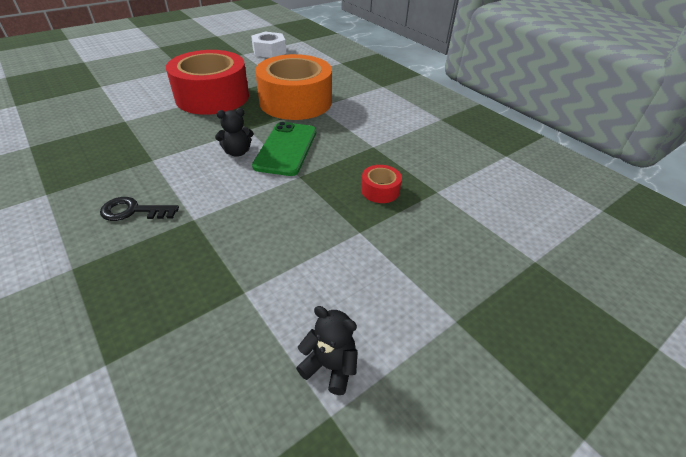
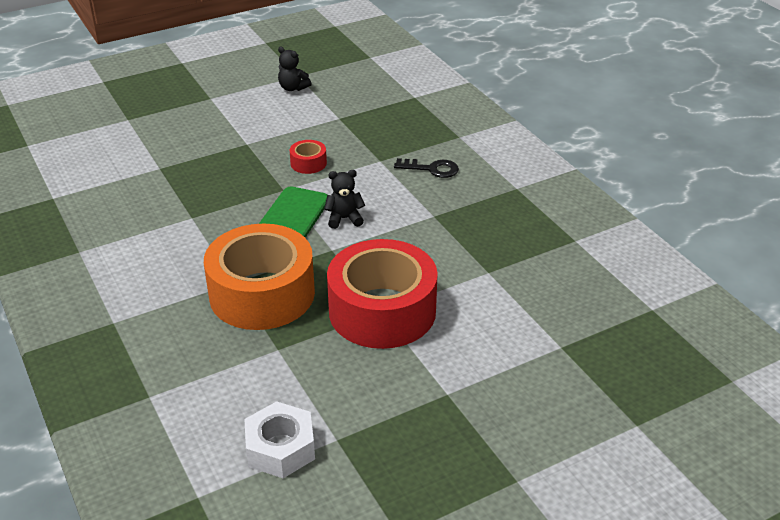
camera: 170 degrees left, 5 degrees down
(380, 190) = (212, 172): red tape -> red tape (308, 163)

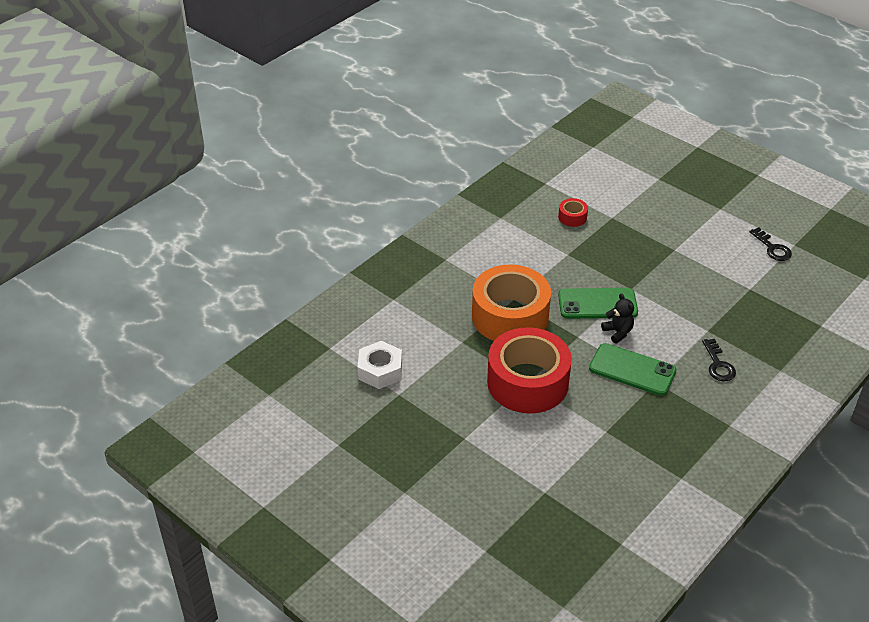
camera: 70 degrees right, 5 degrees up
(293, 88) = (772, 248): black teddy bear -> black key
(308, 163) = (673, 291): red tape -> red tape (572, 217)
(407, 226) = (632, 370): none -> green phone

